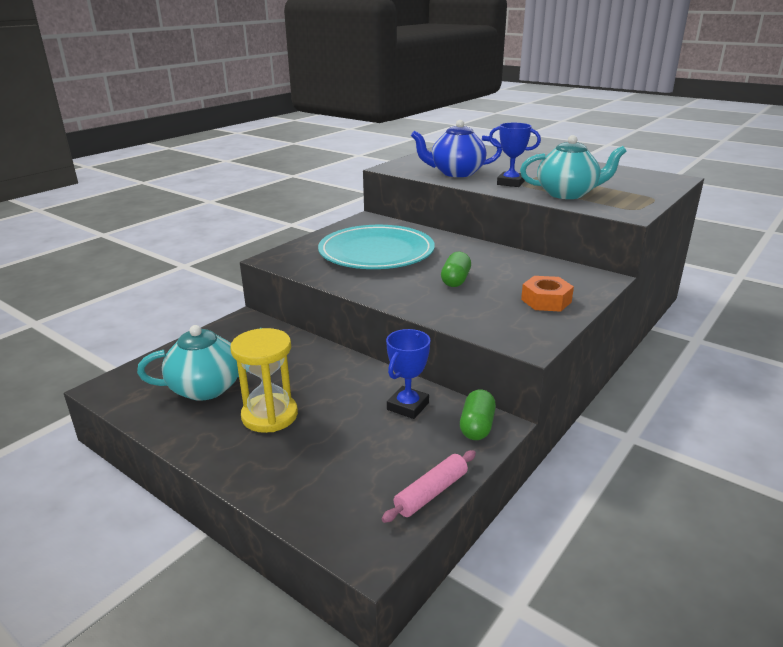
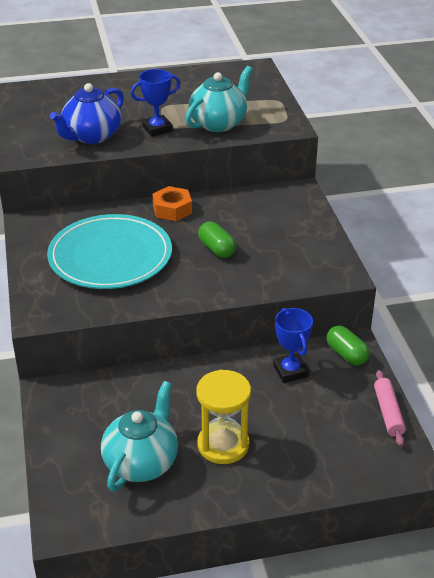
camera: 50 degrees left, 10 degrees up
(546, 301) = (299, 232): orange nut -> orange nut (172, 209)

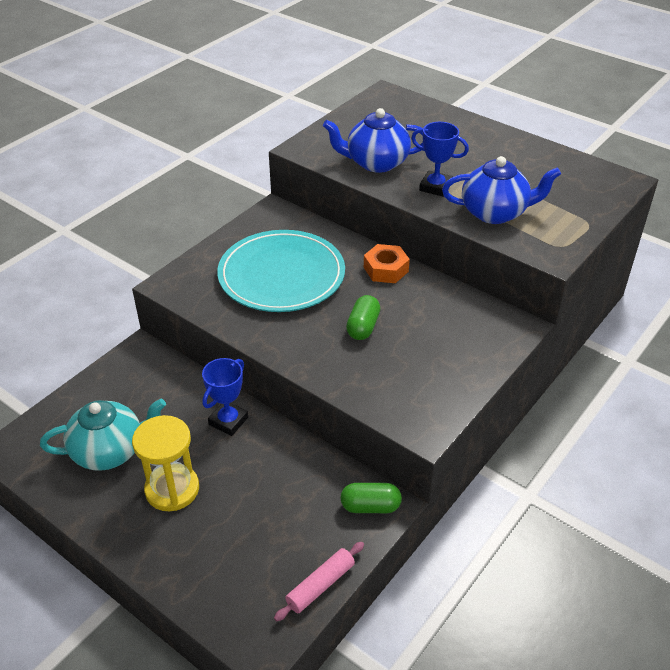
camera: 50 degrees right, 5 degrees up
(219, 123) = (495, 213): turquoise teapot -> blue teapot
(290, 371) = (306, 479): blue trophy -> blue trophy (228, 421)
(346, 354) = (370, 506): green capsule -> green capsule turned 75 degrees clockwise

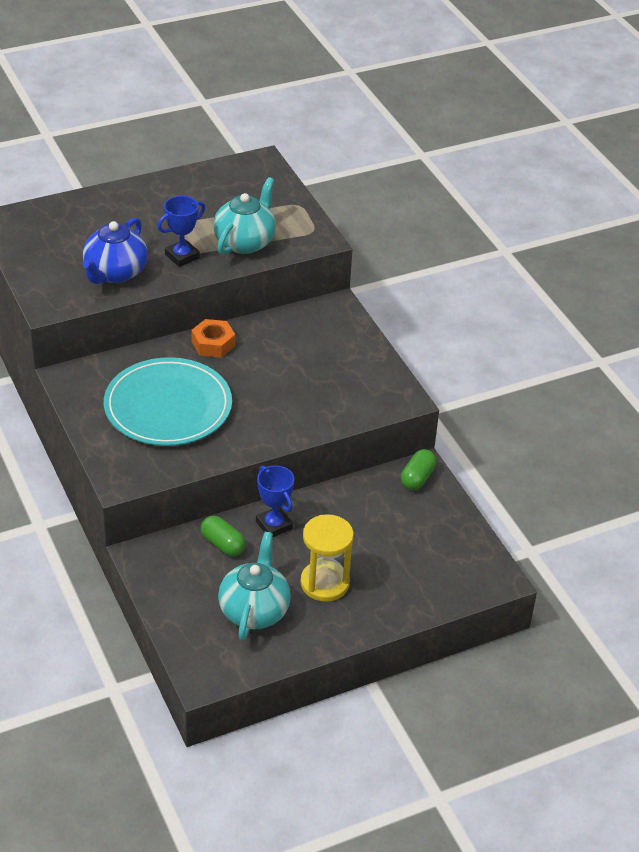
camera: 65 degrees left, 0 degrees up
(320, 585) = (468, 531): pink rolling pin -> none
(363, 327) = (273, 385): green capsule -> green capsule (223, 544)
(495, 213) = (245, 242): blue teapot -> turquoise teapot

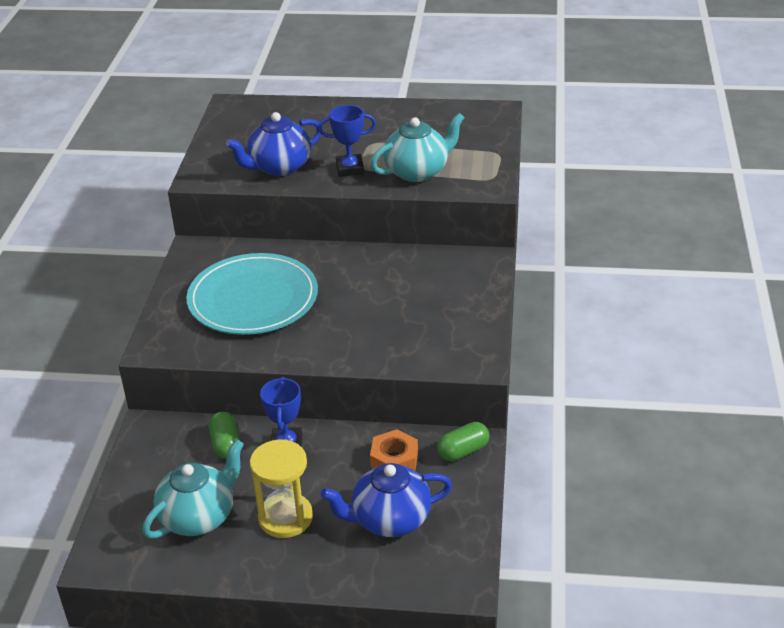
camera: 35 degrees right, 5 degrees down
(213, 344) = (342, 258): orange nut -> orange nut (394, 460)
(406, 553) = (389, 520): none -> blue teapot

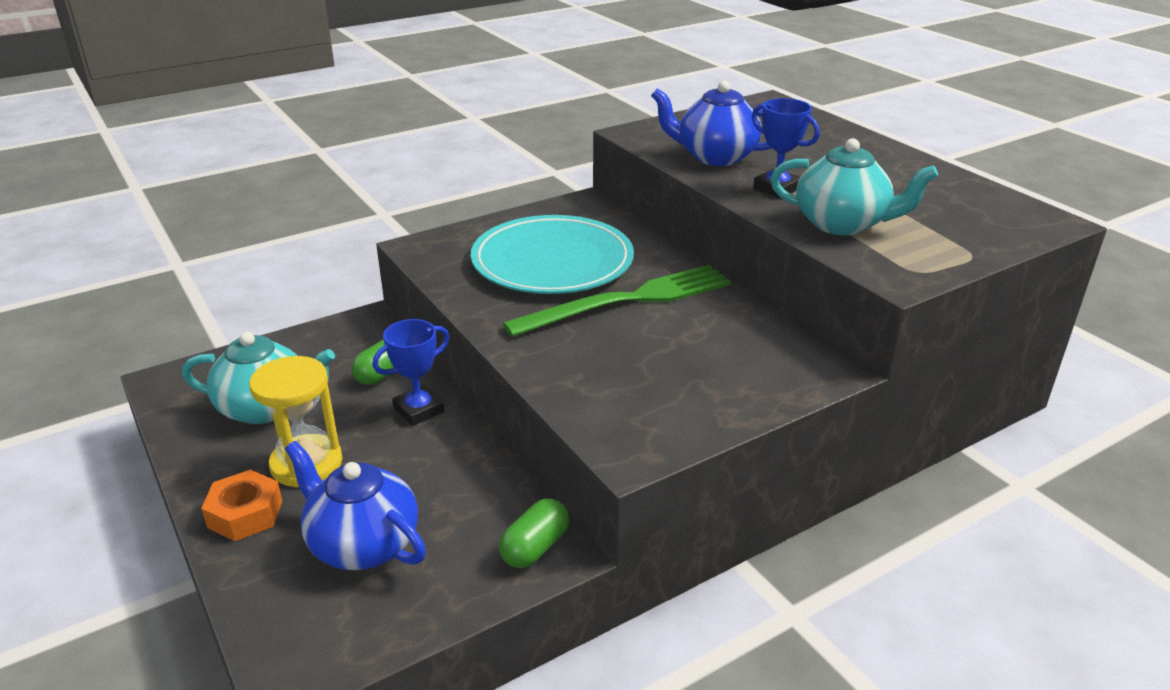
camera: 50 degrees right, 5 degrees down
(338, 292) = (627, 301): none -> green fork
(394, 460) = (466, 498): orange nut -> orange nut (245, 514)
(463, 451) = (535, 547): green capsule -> green capsule turned 75 degrees counterclockwise

